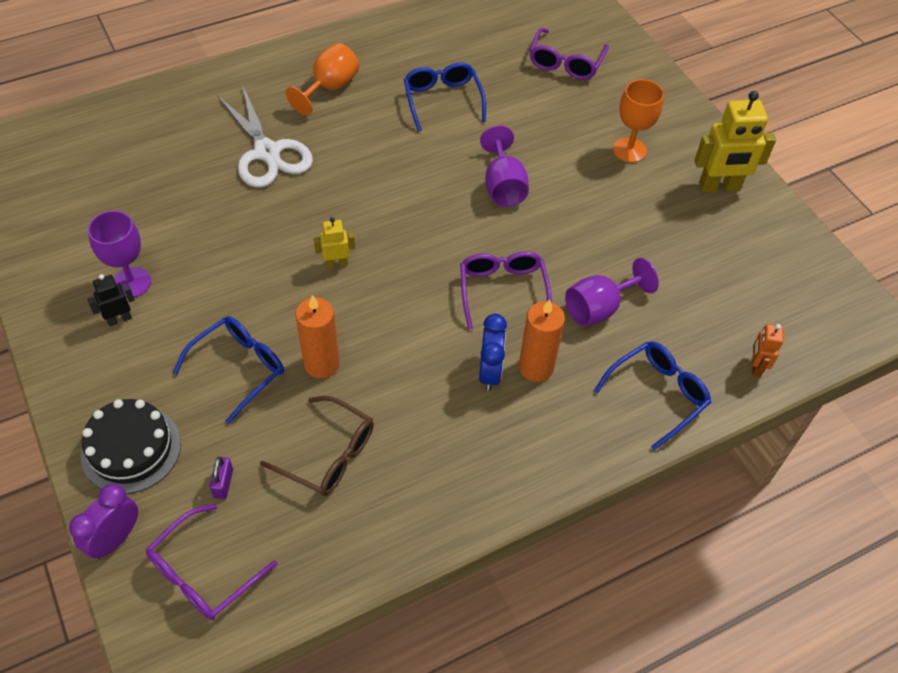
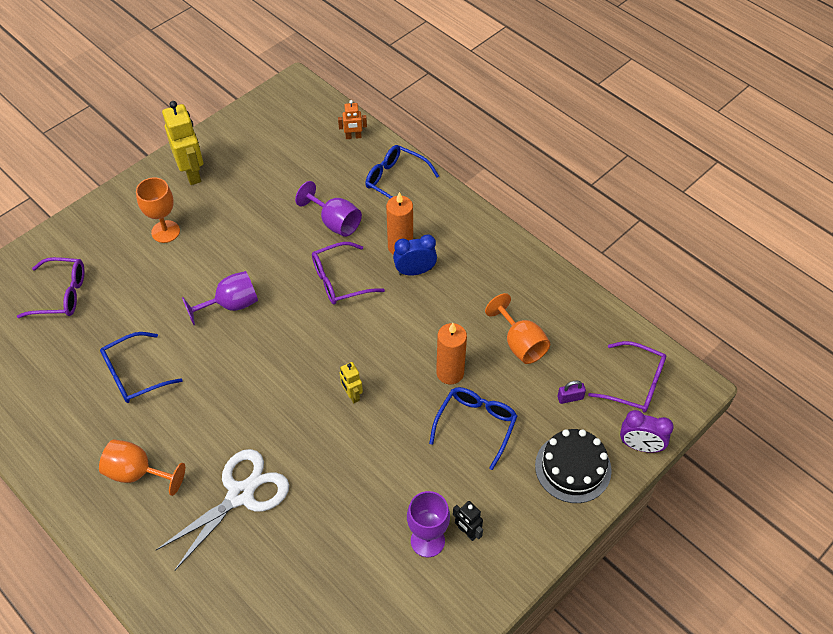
camera: 105 degrees left, 0 degrees up
(239, 368) = (476, 425): blue glasses -> blue glasses turned 90 degrees clockwise
(329, 455) = (520, 344): brown glasses -> orange goblet

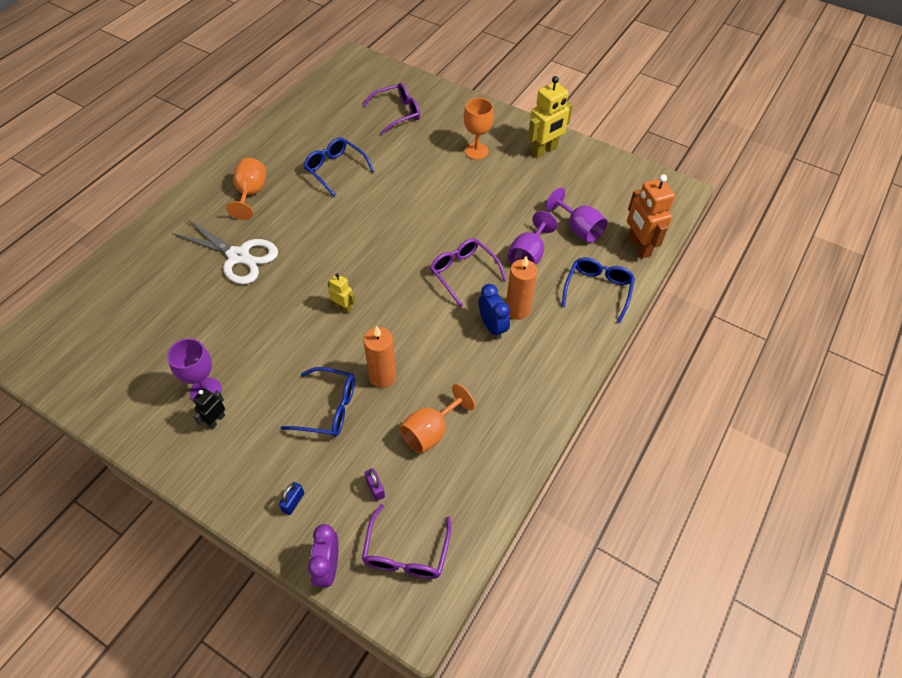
camera: 75 degrees right, 0 degrees up
(61, 294) = (397, 113): purple glasses -> purple glasses turned 105 degrees counterclockwise
(231, 305) = (415, 208): purple goblet -> purple goblet (578, 229)
(352, 395) = (343, 307): yellow robot -> yellow robot turned 75 degrees clockwise
(353, 137) = (638, 246): orange robot -> orange robot, size x1.92
(573, 467) = (293, 502): black cake -> blue padlock

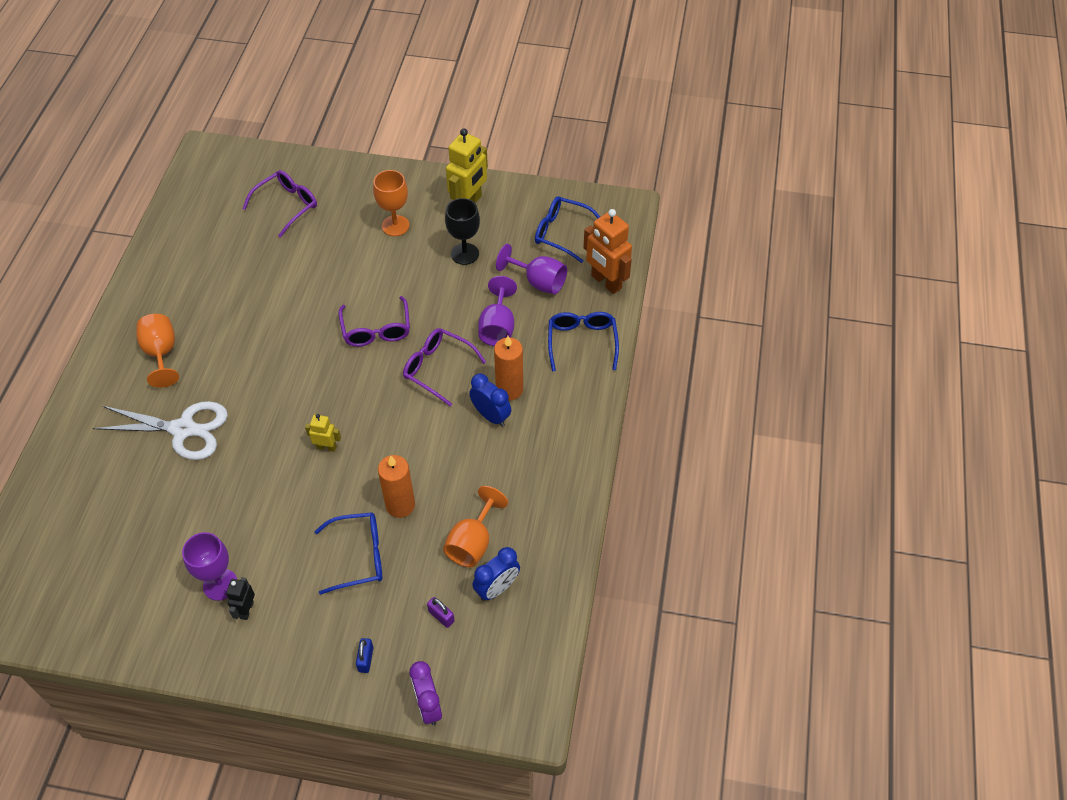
camera: 20 degrees left, 0 degrees up
(335, 169) = (246, 295): blue glasses -> blue glasses (561, 233)
(406, 553) = (497, 664): purple glasses -> purple glasses (376, 330)
(435, 481) = (497, 588): none -> blue clock
(524, 188) = (464, 254): none -> black goblet

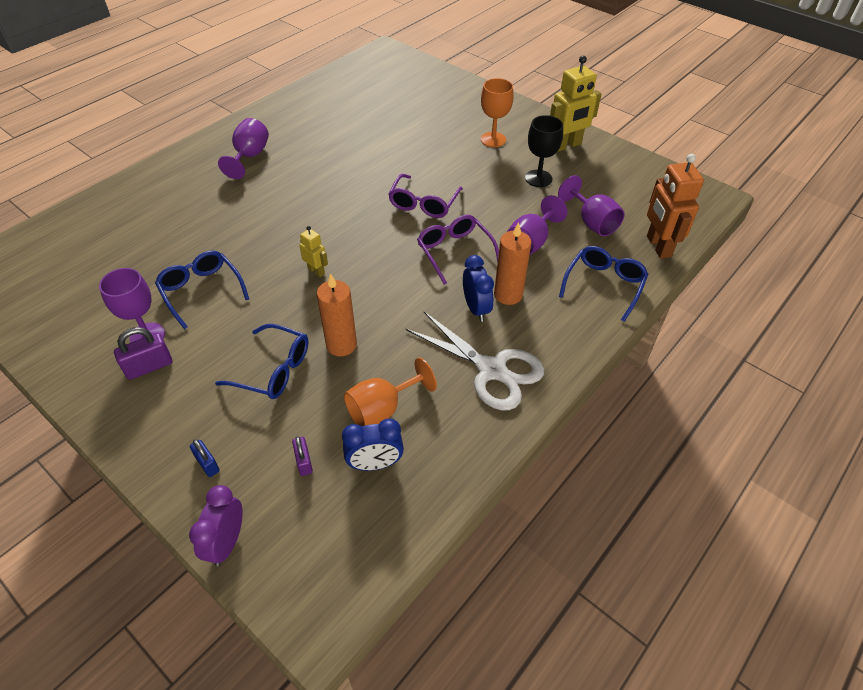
camera: 30 degrees right, 5 degrees down
(161, 353) = (249, 156): orange goblet -> purple goblet
(183, 429) = (220, 211): white scissors -> white scissors (491, 370)
(246, 610) = (149, 366): black robot -> purple padlock
(287, 205) = (418, 99): purple glasses -> none
(366, 659) = (207, 464): blue padlock -> blue padlock turned 75 degrees counterclockwise
(561, 233) = (638, 194): blue glasses -> blue glasses (201, 291)

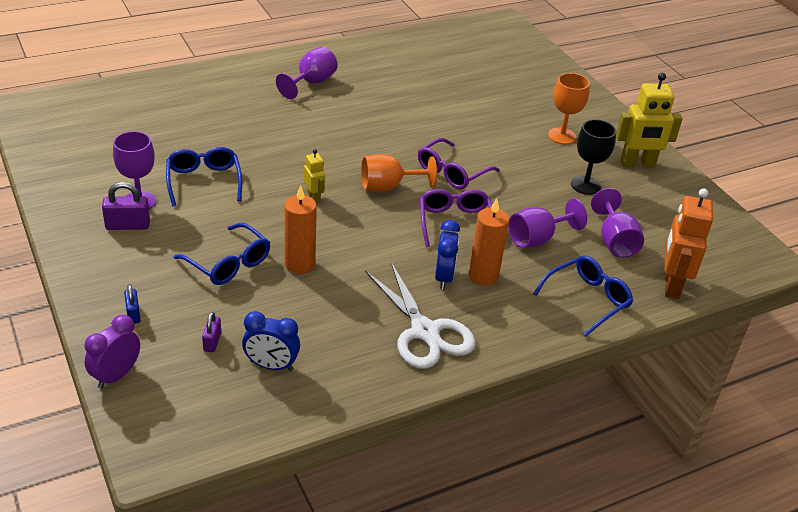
camera: 20 degrees right, 10 degrees down
(382, 409) = (304, 327): orange goblet -> orange goblet (388, 187)

